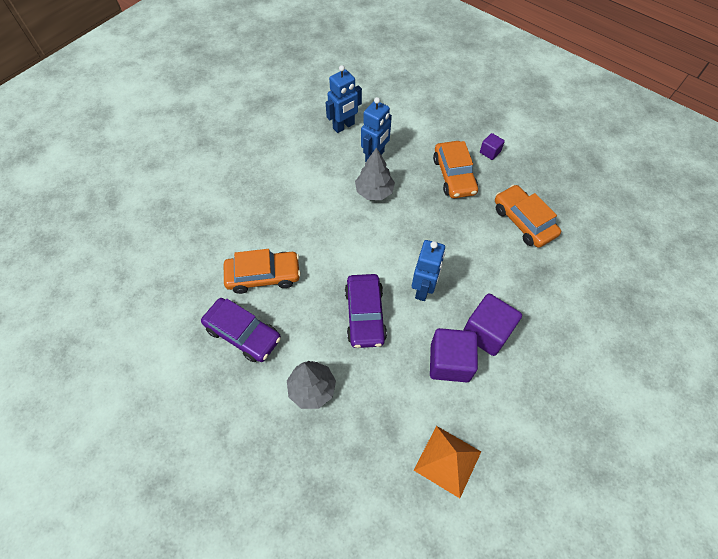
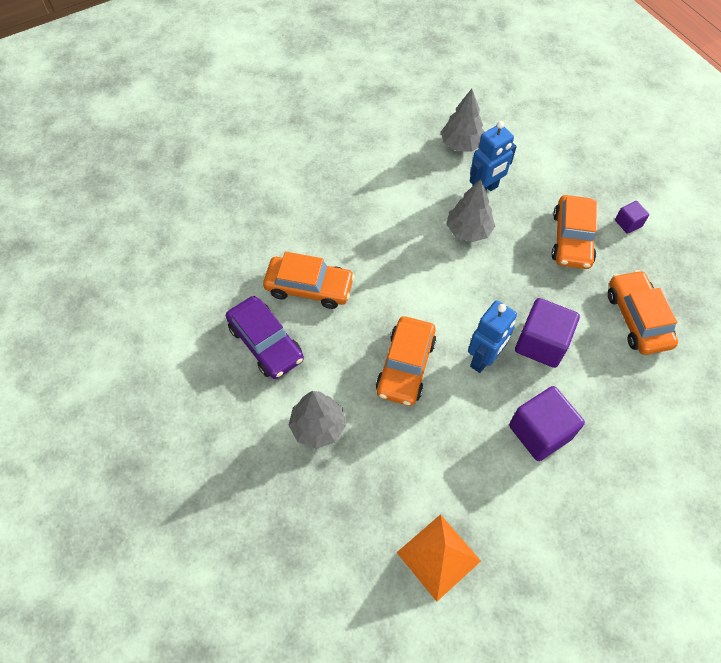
camera: 20 degrees right, 0 degrees up
(344, 126) = (461, 144): blue robot -> grey tree
(365, 315) = (405, 366): purple car -> orange car
(449, 362) = (483, 451): purple cube -> purple cube (541, 343)

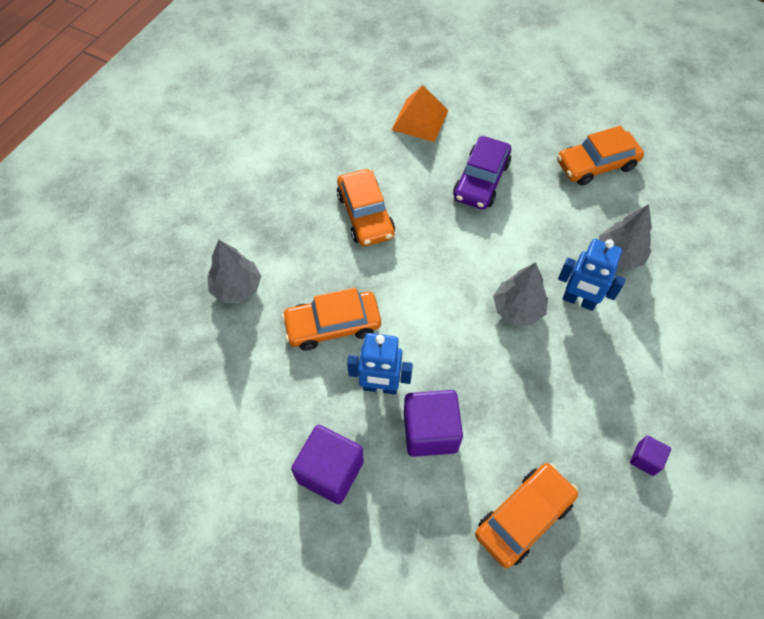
camera: 60 degrees right, 0 degrees up
(266, 343) = (292, 212): purple car -> purple car (481, 180)
(438, 556) = (164, 436): orange pyramid -> orange pyramid (420, 120)
(572, 239) = (579, 409): orange car -> orange car (596, 164)

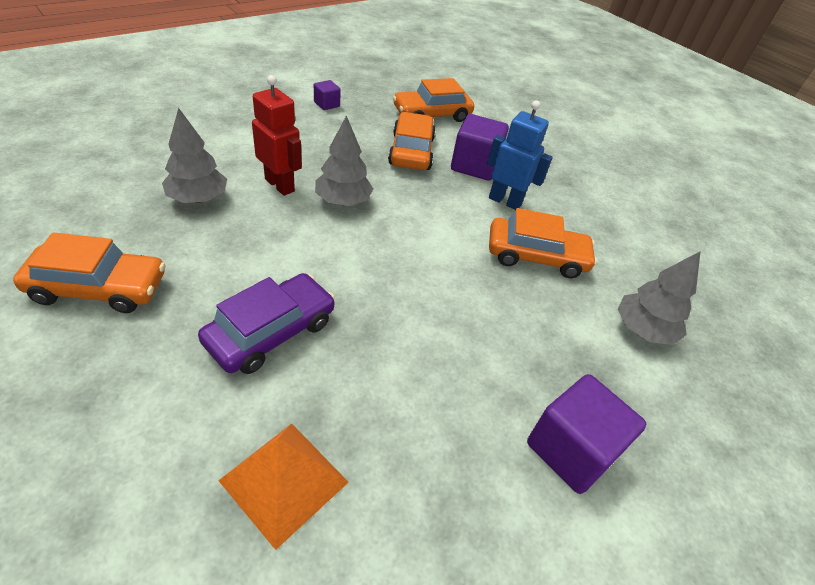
camera: 165 degrees left, 15 degrees down
(330, 471) = (562, 175): purple cube -> purple cube (571, 449)
(365, 215) = (458, 351): orange car -> orange car (411, 151)
(578, 301) = (280, 185): blue robot -> red robot

